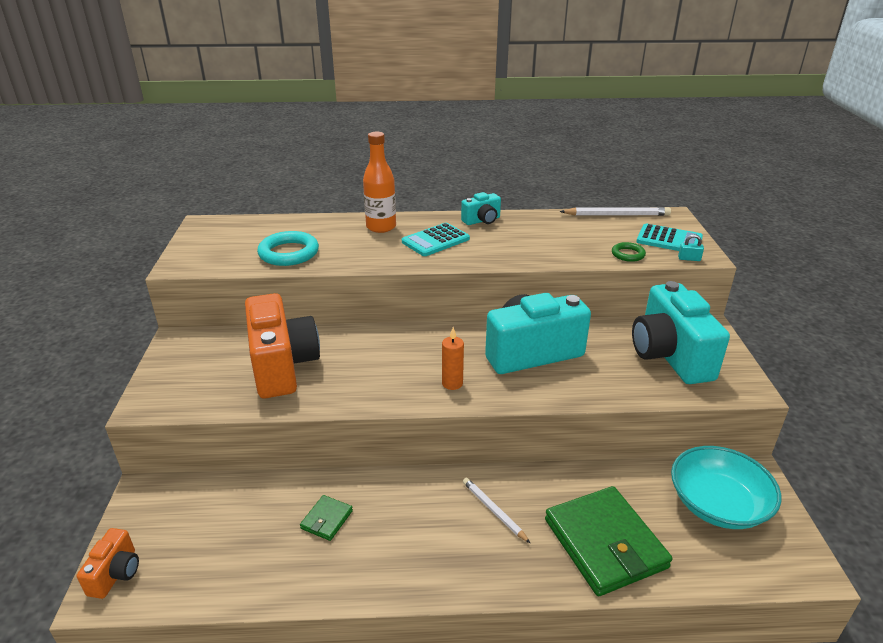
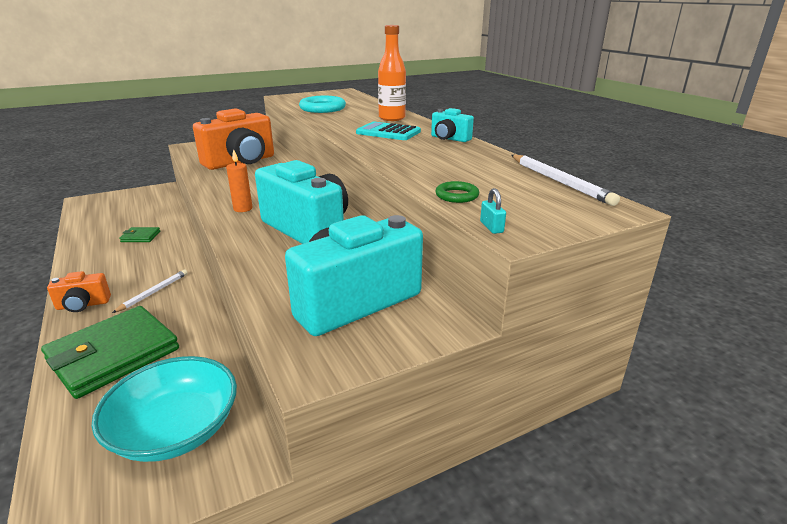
camera: 65 degrees right, 5 degrees down
(116, 574) = (98, 199): orange camera -> orange camera (83, 305)
(669, 240) = (532, 212): turquoise calculator -> none

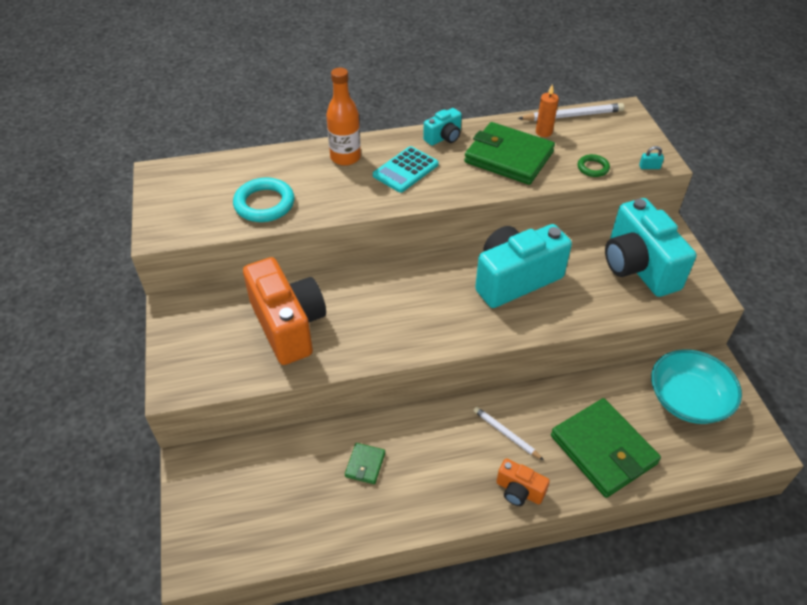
camera: 75 degrees left, 20 degrees up
(83, 305) = (519, 491): orange camera -> orange camera turned 120 degrees clockwise
(243, 209) = (452, 324): orange candle -> orange candle (543, 132)
(440, 160) = (508, 157): none -> green wallet

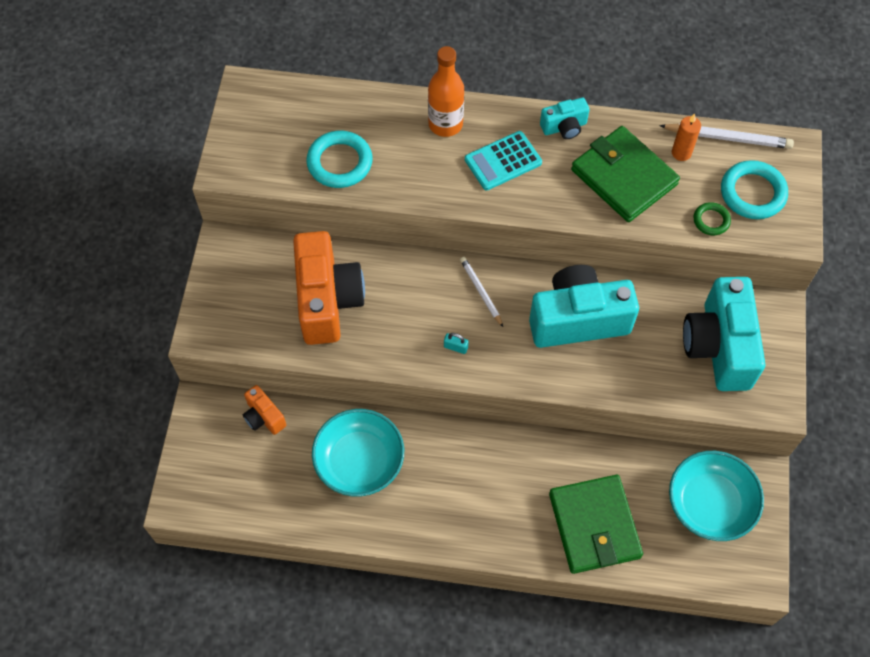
camera: 20 degrees right, 15 degrees up
(365, 464) = (359, 461): green wallet -> turquoise bowl
(506, 434) = (506, 476): white pencil -> white pencil (481, 292)
(519, 491) = (492, 537): orange camera -> orange camera (264, 417)
(612, 143) = (752, 193): none -> turquoise ring
(649, 167) = (776, 239): turquoise padlock -> turquoise padlock (455, 347)

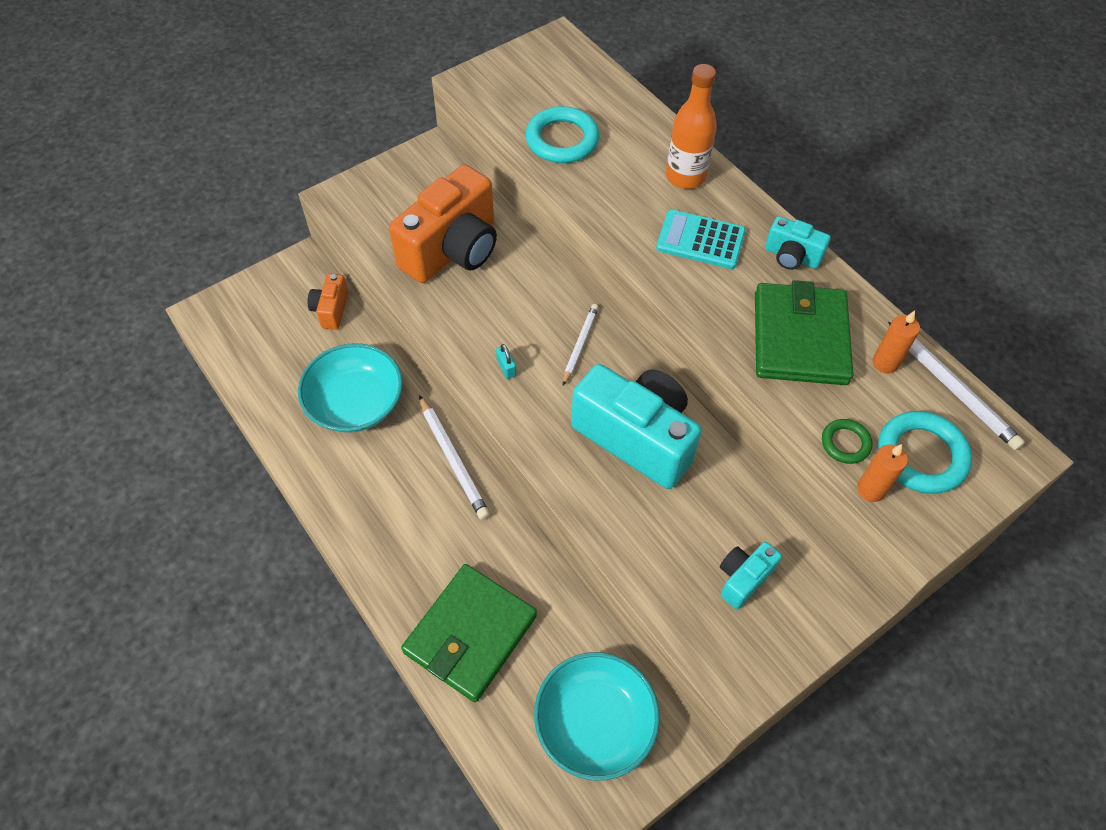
camera: 45 degrees right, 5 degrees down
(463, 437) = (453, 460): none -> white pencil
(718, 347) = (743, 578): turquoise camera -> turquoise camera, size x0.48
(749, 236) = (870, 489): none -> orange candle

